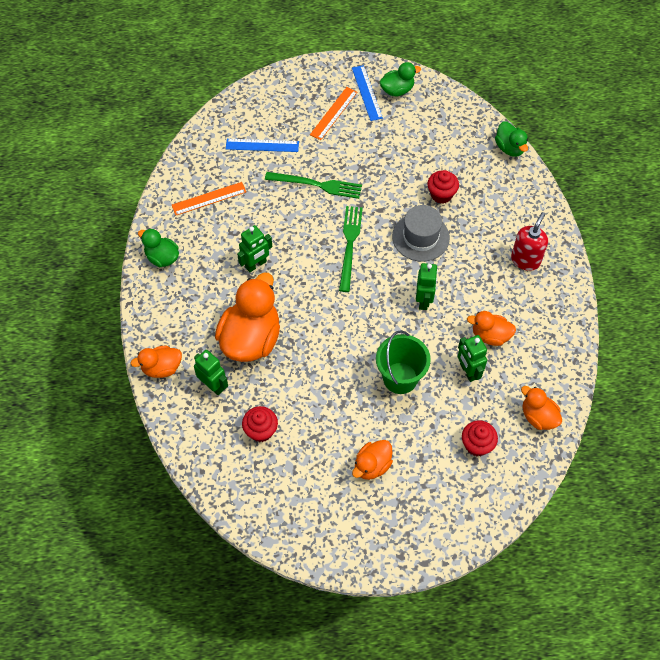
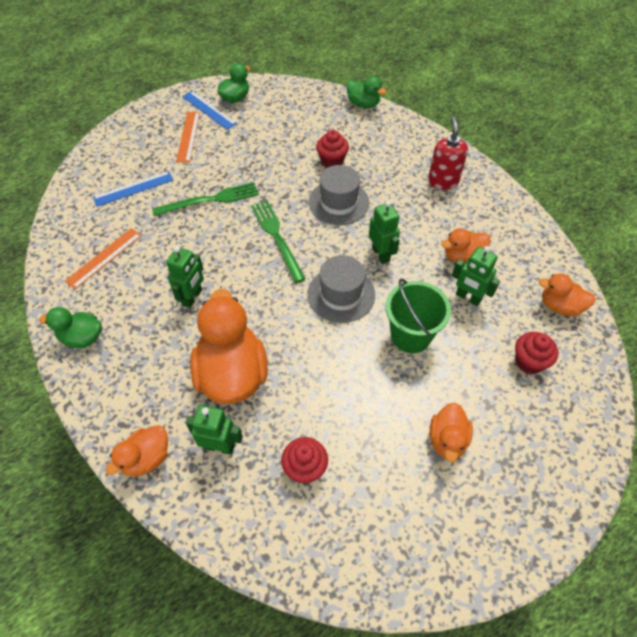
camera: 30 degrees left, 5 degrees down
(369, 318) = (341, 294): none -> grey hat

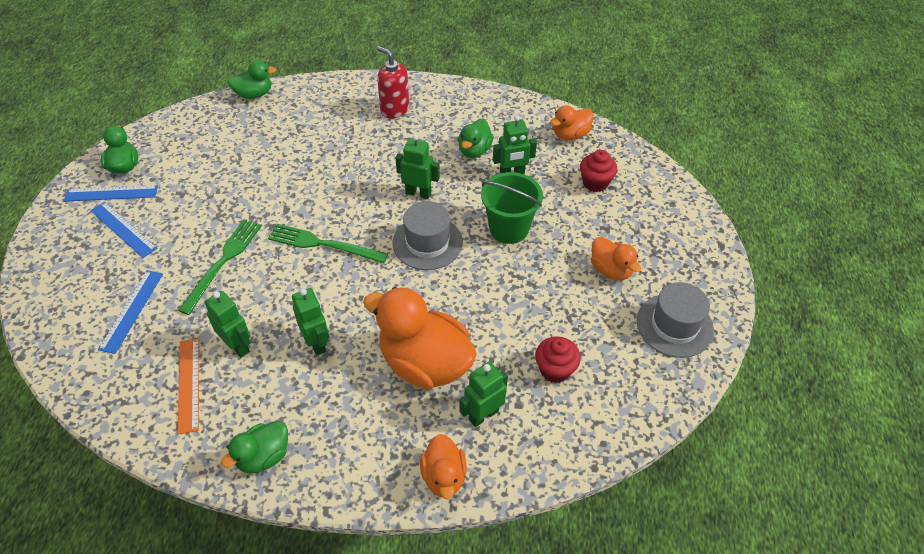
camera: 50 degrees left, 5 degrees down
(153, 258) = (237, 346): none -> green robot
(188, 136) = (123, 229): orange ruler -> blue ruler
(332, 161) = (288, 155): red cupcake -> none
(338, 202) = (337, 181): grey hat -> grey hat (674, 325)
(462, 256) = (474, 150): orange duck -> green duck

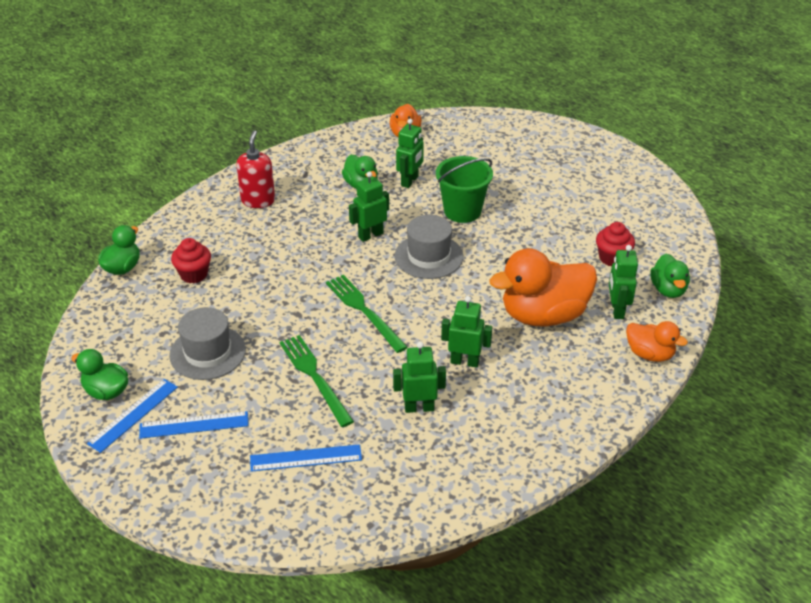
camera: 50 degrees left, 10 degrees down
(132, 310) = (306, 458): blue ruler -> blue ruler turned 60 degrees counterclockwise
(188, 384) = (429, 454): orange ruler -> none
(263, 456) = (545, 439): green duck -> green duck (668, 289)
(323, 244) = (364, 311): green fork -> green fork turned 90 degrees clockwise
(394, 109) = (258, 200): red soap dispenser -> red soap dispenser turned 105 degrees clockwise
(595, 183) = (467, 150): red cupcake -> red cupcake (194, 274)
(610, 270) = (554, 188): orange duck -> none
(674, 325) = (629, 188): grey hat -> grey hat (207, 352)

